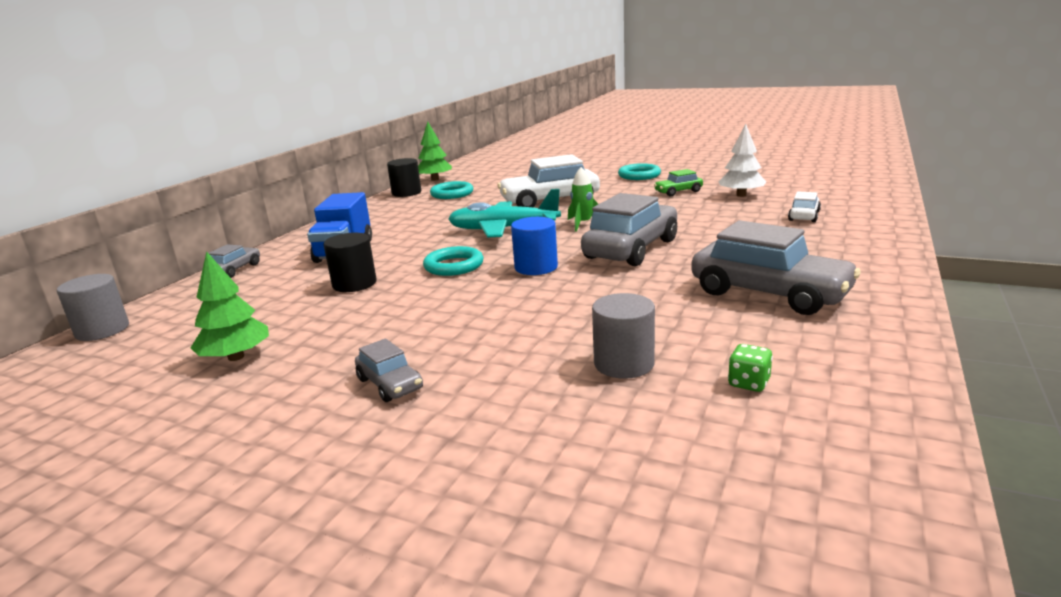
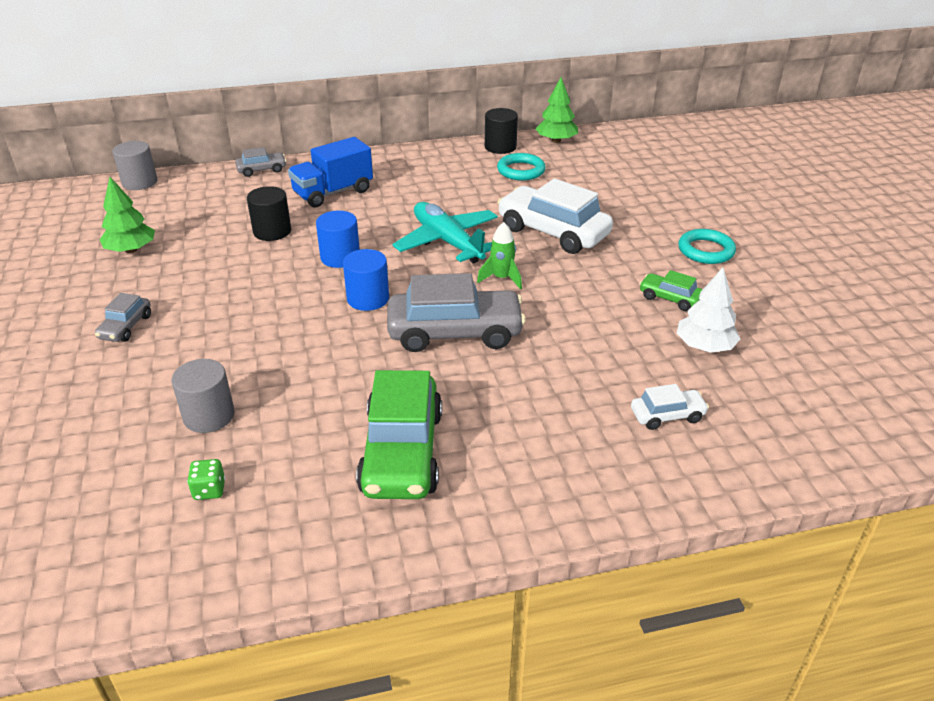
camera: 50 degrees right, 15 degrees up
(454, 266) = (340, 257): turquoise ring -> blue cylinder
(769, 293) = (402, 452): grey car -> green car

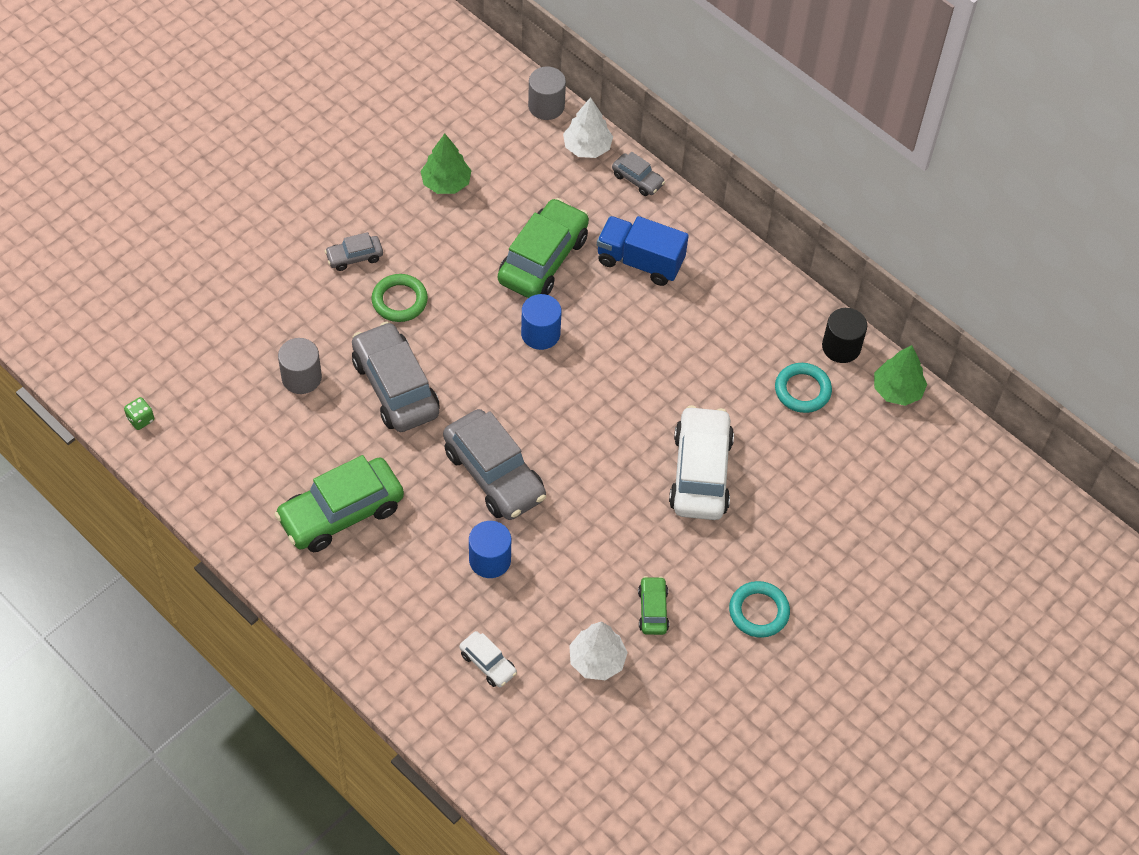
camera: 55 degrees right, 20 degrees up
(203, 179) = (587, 147): none -> white tree
(208, 318) = (399, 301): none -> green ring
(209, 490) = (240, 425): green dice -> green dice (140, 419)
(272, 231) = (543, 259): black cylinder -> green car
(296, 356) = (395, 387): none -> grey car
(368, 298) = (497, 389): blue cylinder -> blue cylinder (490, 560)
(447, 242) = (622, 398): turquoise plane -> none
(501, 278) = (593, 469): green rocket -> none

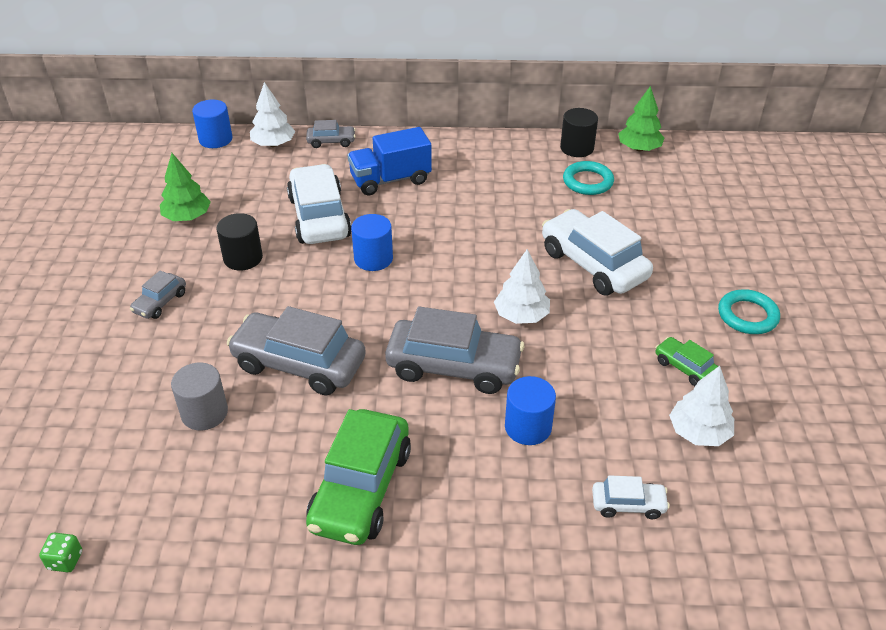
camera: 40 degrees left, 15 degrees down
(399, 301) = (234, 306): green ring -> none
(448, 258) = (243, 258): none -> black cylinder
(543, 259) = (319, 217): green car -> white car
(546, 106) = (215, 139): grey cylinder -> blue cylinder
(590, 472) = (521, 315): none -> white tree

